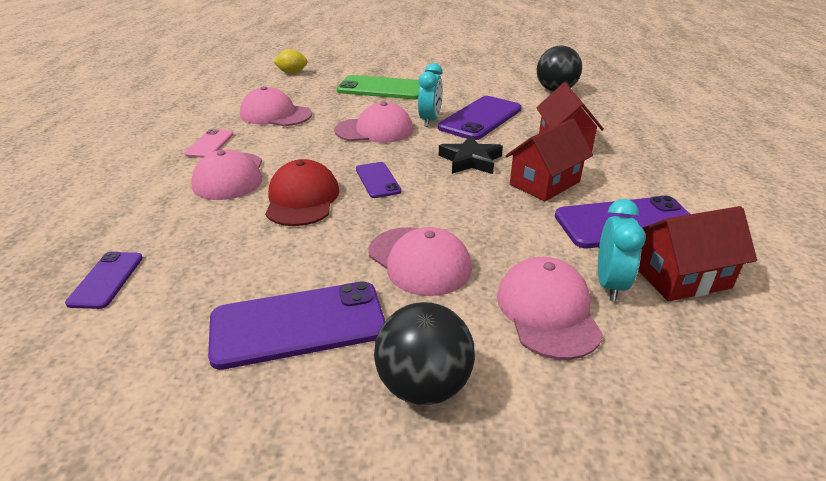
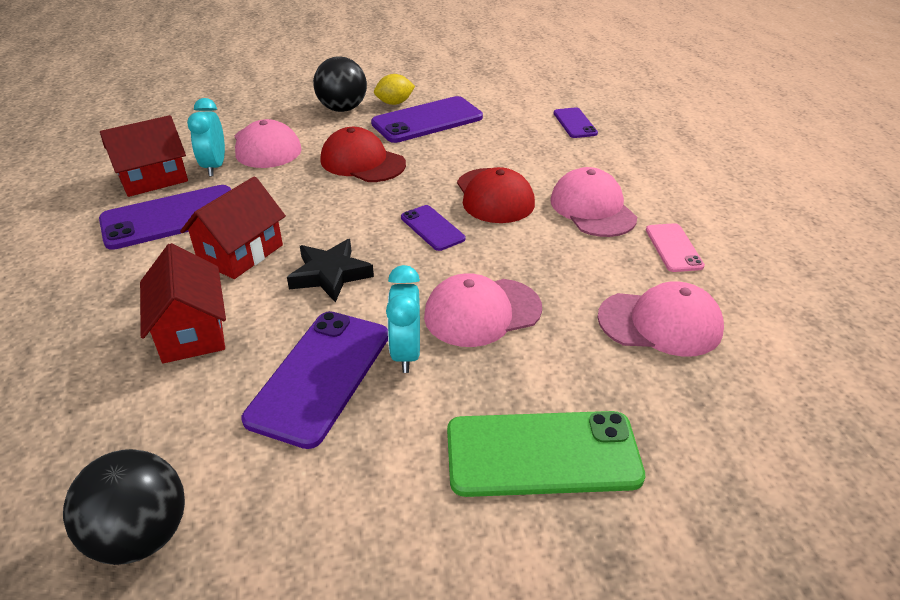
camera: 165 degrees right, 5 degrees up
(292, 73) = (796, 492): yellow lemon -> yellow lemon (394, 103)
(419, 261) = (362, 162): pink cap -> red cap

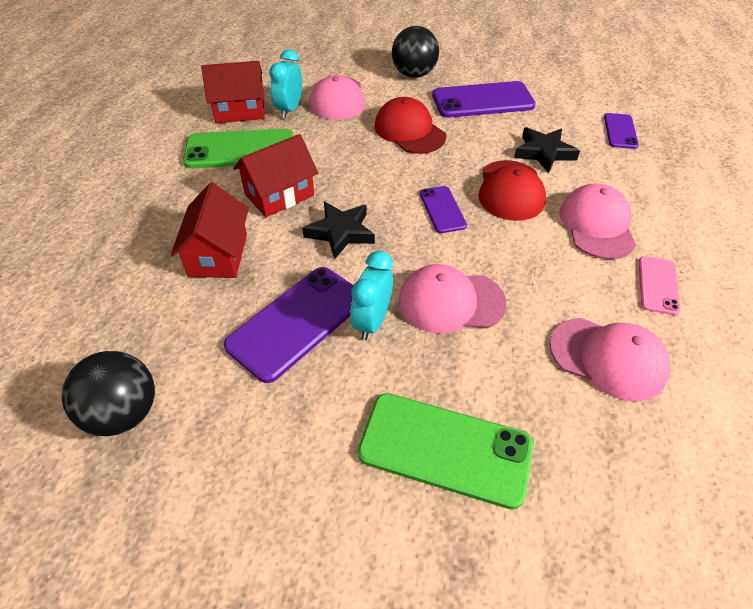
camera: 20 degrees right, 10 degrees up
(171, 218) = (240, 150): purple phone -> green phone
(394, 103) = (461, 77): yellow lemon -> none
(511, 156) = (544, 153): none -> black star

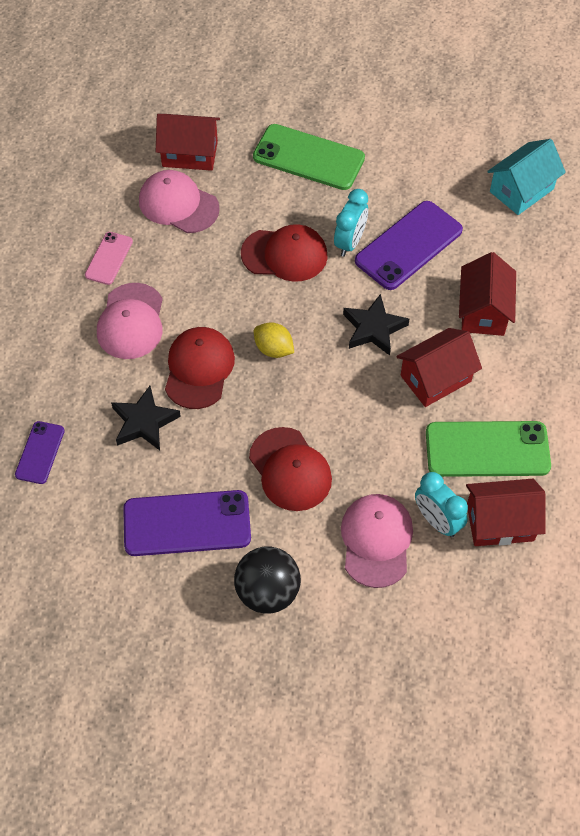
camera: 175 degrees left, 10 degrees up
(123, 413) = (521, 190): black ball -> turquoise house
(289, 109) = (437, 521): turquoise clock -> turquoise clock turned 120 degrees clockwise
(442, 209) = (273, 349): purple phone -> yellow lemon
(451, 302) = (284, 255): pink cap -> red cap
(629, 442) = (190, 154): none -> red house

